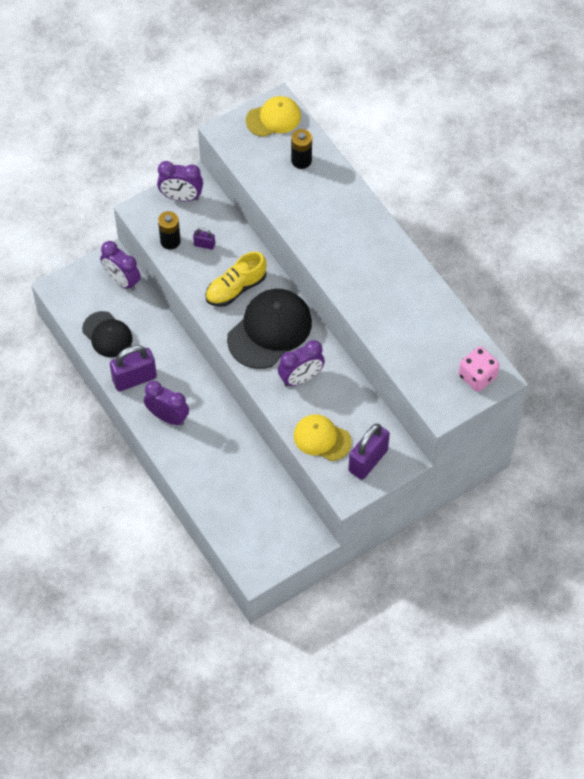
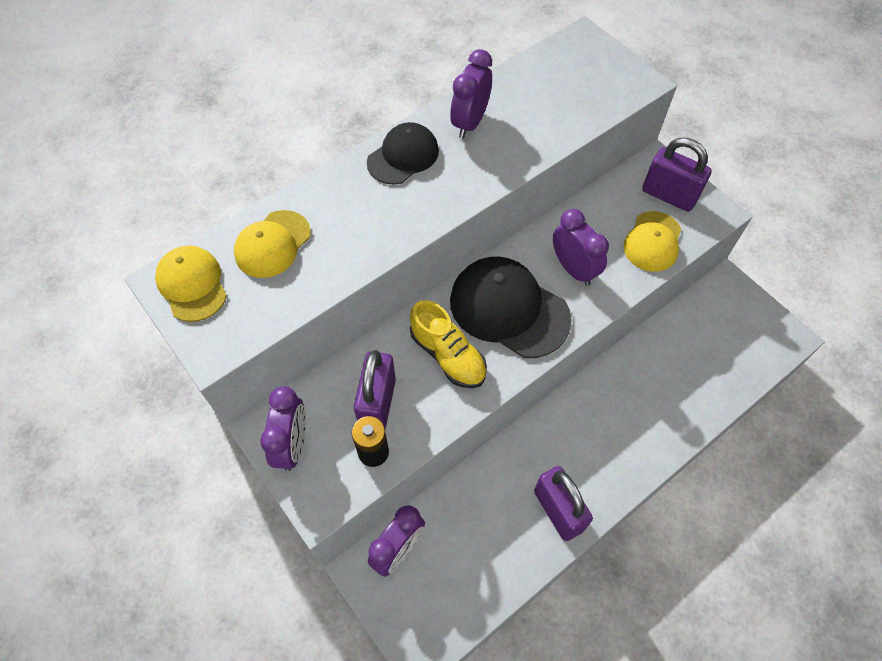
camera: 95 degrees left, 0 degrees up
(107, 334) = (492, 559): black cap -> black cap (403, 156)
(168, 417) = (608, 459): purple clock -> purple clock (470, 123)
(204, 245) = (377, 403): purple padlock -> purple padlock, size x2.08
(301, 160) = (272, 244): black battery -> yellow cap
(477, 376) = (586, 54): pink dice -> none

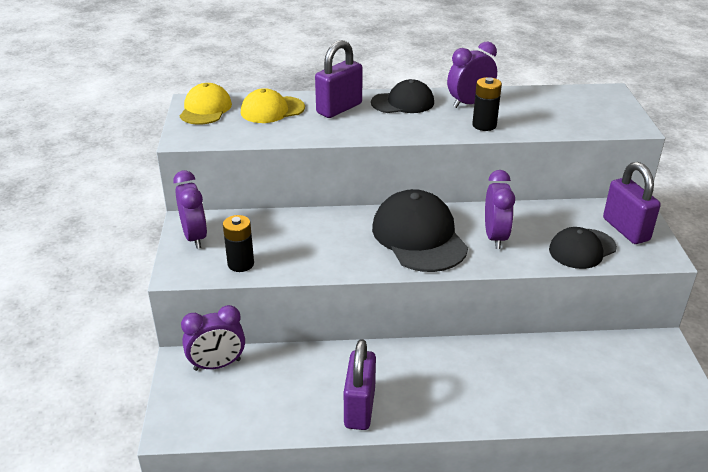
camera: 35 degrees right, 25 degrees down
(293, 445) = (195, 237): purple clock -> purple clock turned 60 degrees counterclockwise
(377, 403) = (271, 242): purple padlock -> purple padlock (339, 108)
(448, 355) = (346, 240): yellow shoe -> none
(511, 152) = (484, 125): none -> black battery
(652, 242) = (582, 249): yellow cap -> black cap

